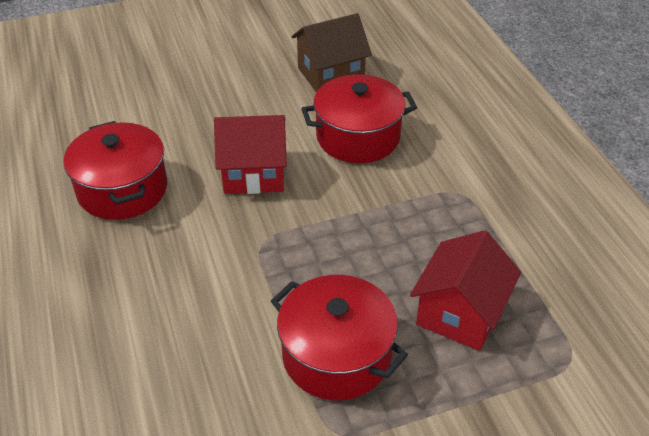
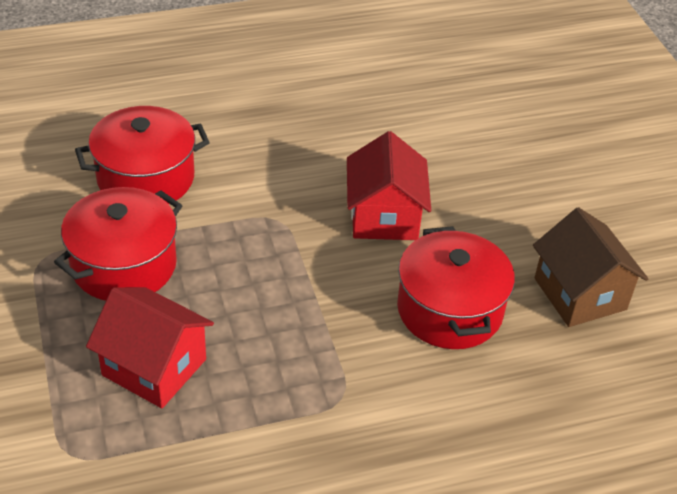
camera: 90 degrees right, 0 degrees up
(122, 189) = (363, 123): red pot -> red pot (146, 178)

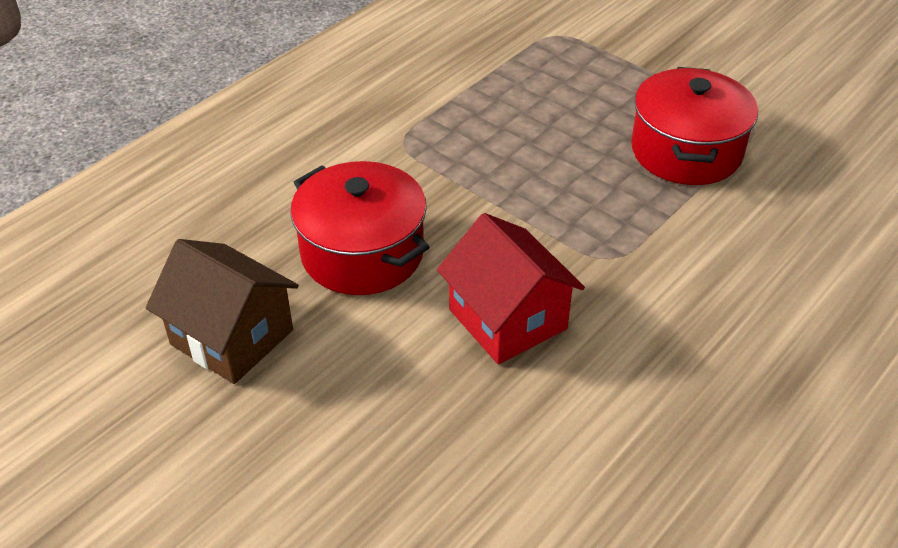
camera: 150 degrees right, 0 degrees up
(146, 178) = (781, 233): red pot -> none
(154, 367) = (566, 98): red house -> none

